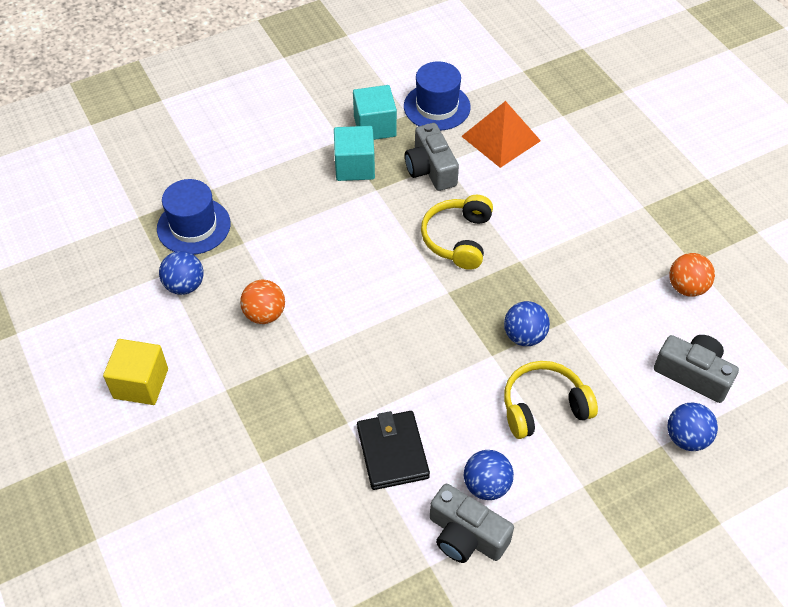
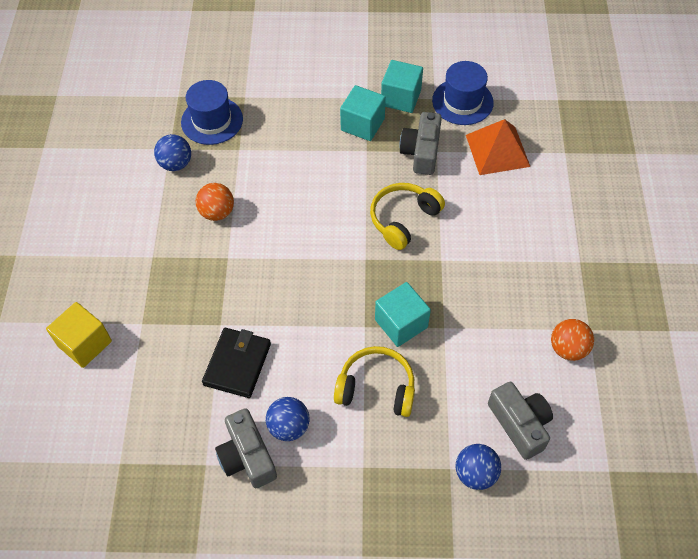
camera: 30 degrees right, 5 degrees up
(141, 383) = (99, 224): yellow cube -> yellow cube (85, 343)
(524, 336) = (401, 323): blue ball -> turquoise cube

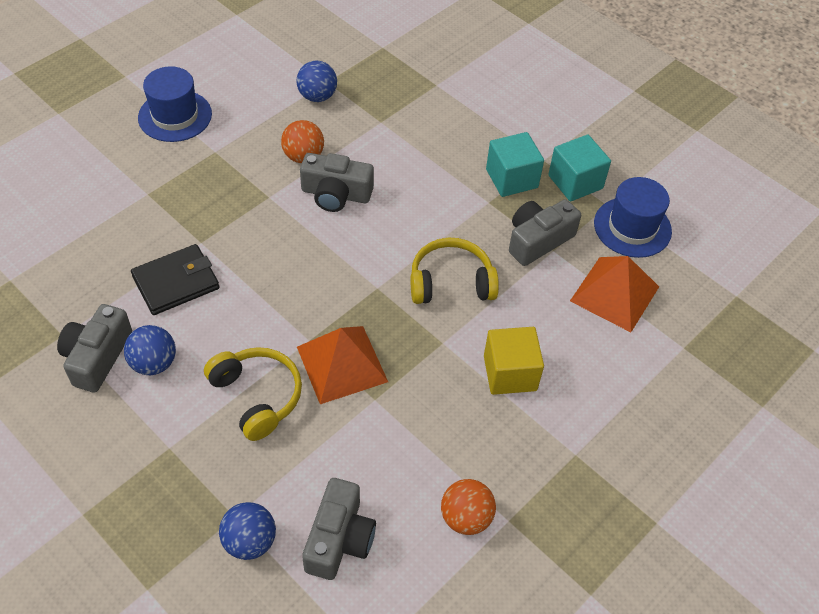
camera: 40 degrees right, 5 degrees down
(85, 343) = (92, 175): yellow cube -> yellow cube (510, 373)
(212, 121) = (386, 84): blue hat -> blue hat (175, 116)
(268, 220) = (336, 194): none -> grey camera
(401, 323) = (342, 364): turquoise cube -> orange pyramid

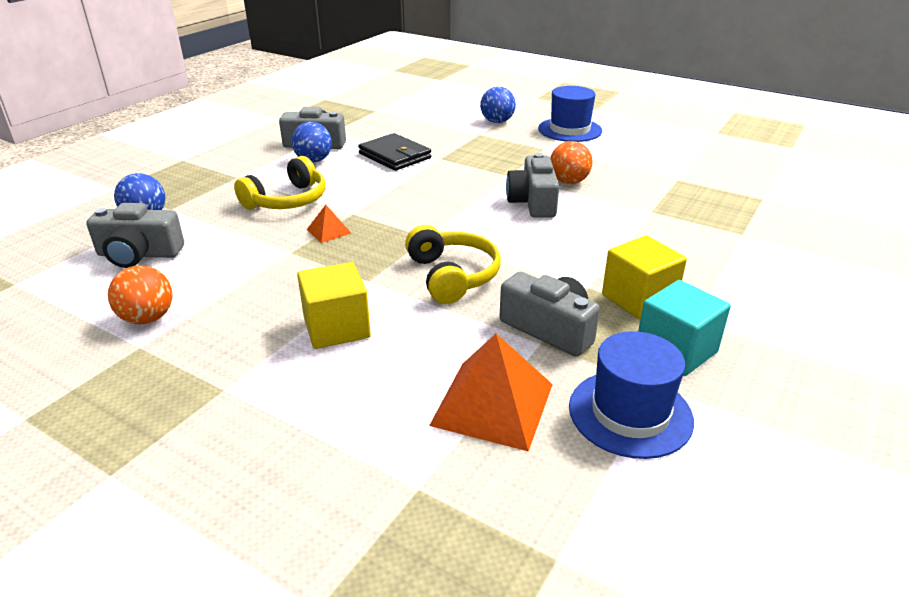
camera: 80 degrees right, 20 degrees down
(317, 96) = (652, 177): blue ball -> blue ball (497, 122)
(342, 364) = (328, 231): orange pyramid -> orange pyramid, size x0.48
(511, 178) = (639, 299): turquoise cube -> yellow cube

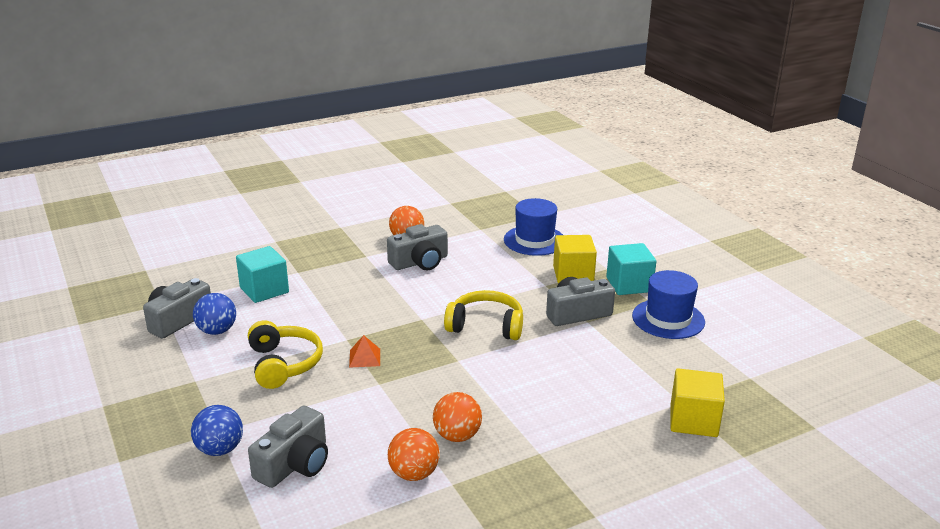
camera: 60 degrees left, 5 degrees down
(226, 323) = (457, 436): none -> orange ball
(336, 328) = (507, 389): yellow cube -> yellow cube (693, 420)
(395, 156) = (264, 290): black wallet -> turquoise cube
(492, 404) = (630, 356): orange pyramid -> none
(497, 122) = (263, 226): blue ball -> none
(533, 202) = (420, 262): grey camera -> grey camera turned 60 degrees counterclockwise
(570, 130) = (323, 205): blue hat -> blue hat (534, 240)

